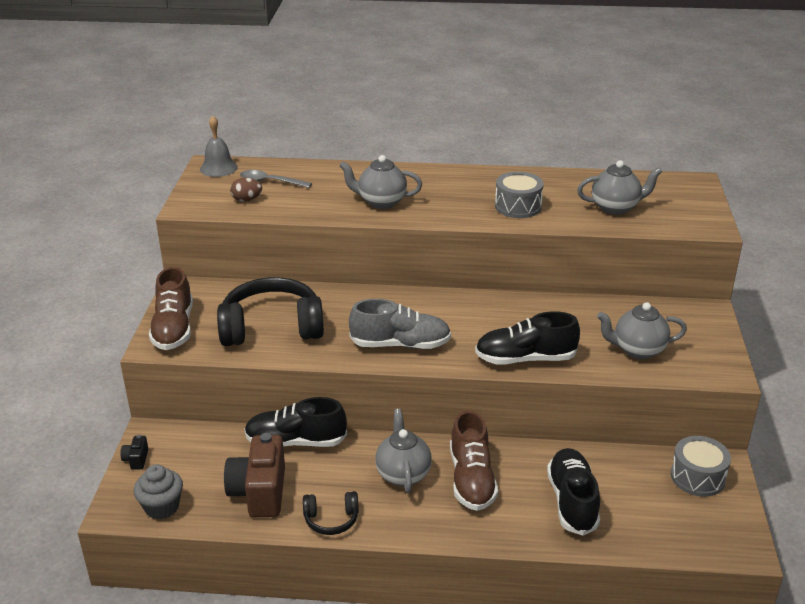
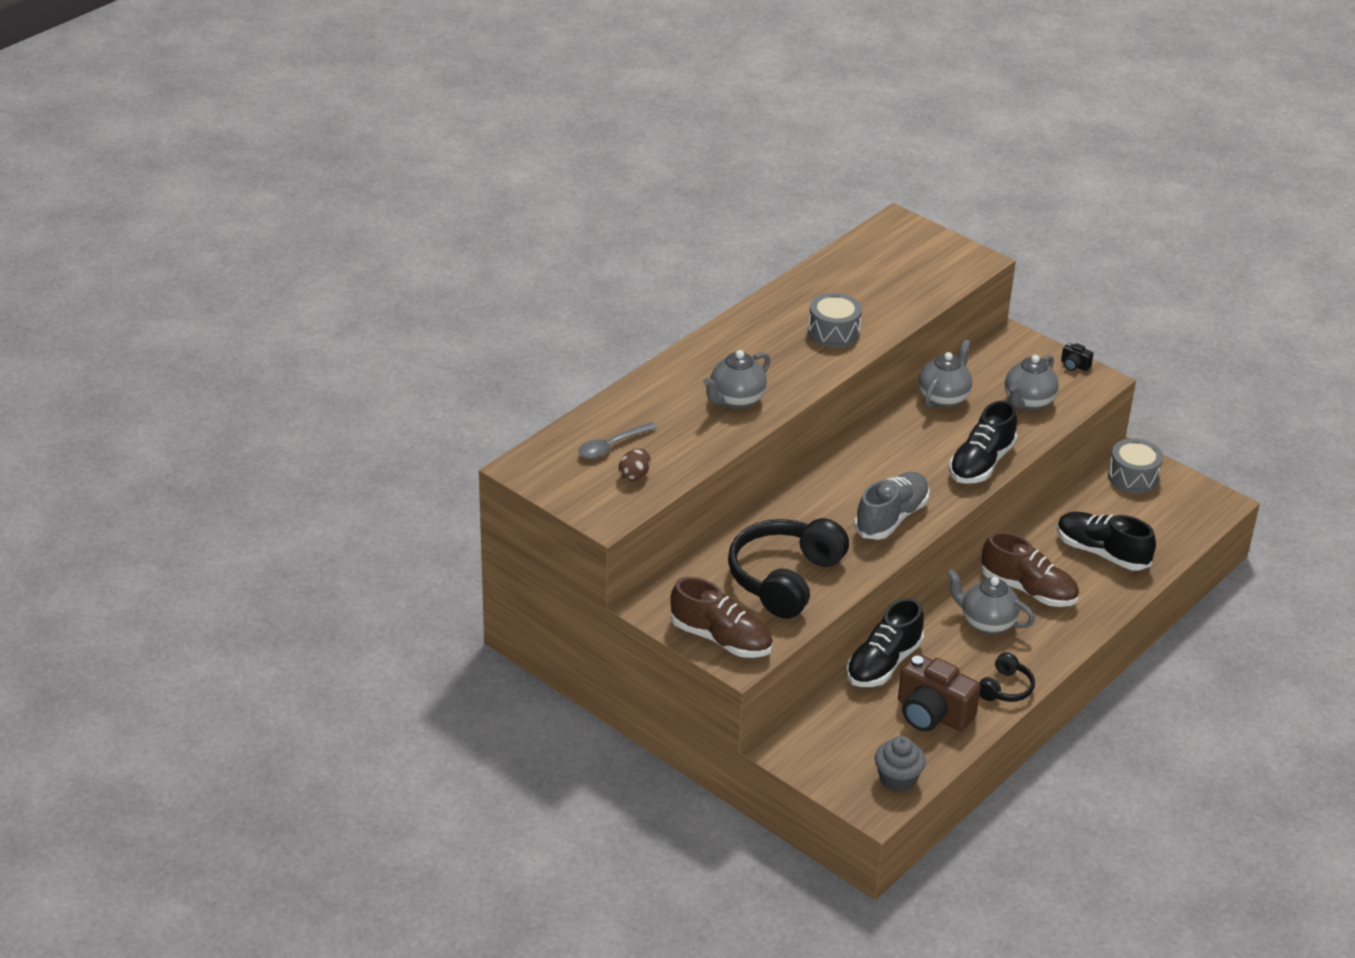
camera: 55 degrees left, 5 degrees up
(136, 459) = (812, 771): black camera -> black camera (1074, 365)
(218, 168) = (537, 465): grey bell -> none
(615, 208) = (895, 285): grey teapot -> grey teapot (943, 398)

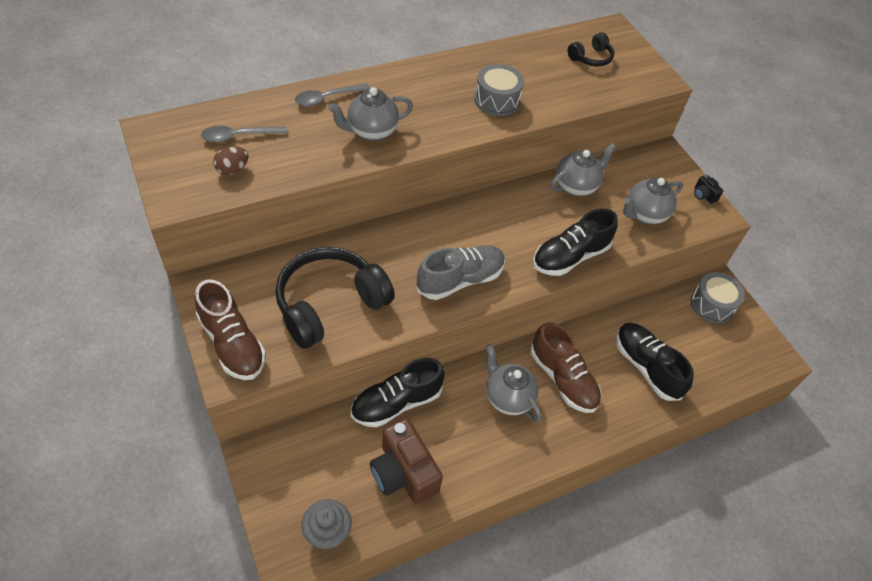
camera: 20 degrees right, 15 degrees up
(666, 384) = (327, 98): none -> grey spoon
(1005, 688) = (483, 473): black headphones -> black headphones (591, 58)

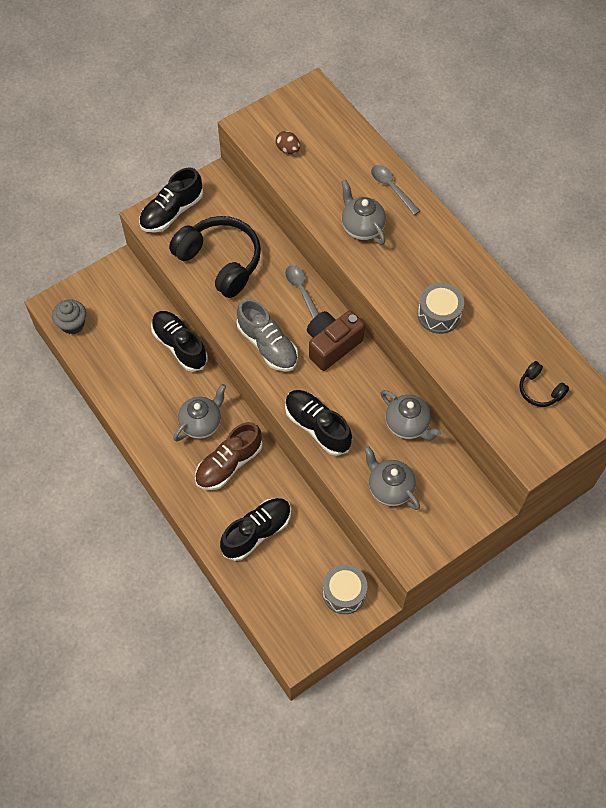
camera: 85 degrees right, 10 degrees up
(232, 343) = (172, 212): brown shoe -> black shoe
(238, 136) = (324, 142): grey spoon -> grey spoon (301, 290)
(403, 473) = (123, 361): brown camera -> brown camera (332, 345)
(703, 195) = (435, 545): black camera -> none

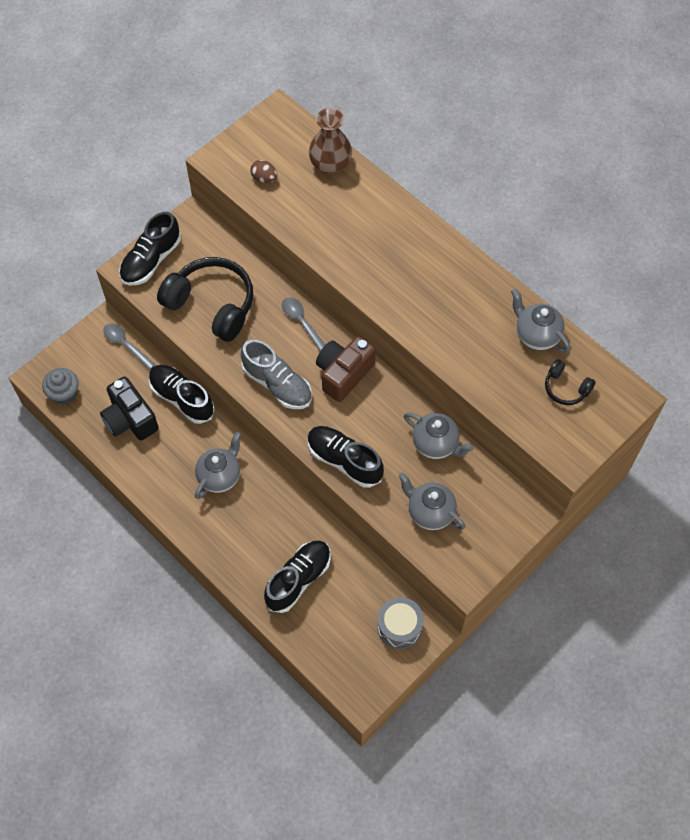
camera: 10 degrees left, 0 degrees up
(128, 357) = (130, 419): none -> black camera
(229, 464) = (256, 513): brown shoe -> none
(353, 144) = (330, 164): none -> brown vase
(362, 227) = (355, 249): grey teapot -> grey teapot (536, 335)
(391, 188) = (378, 203): grey spoon -> grey spoon (126, 345)
(439, 314) = (450, 326): grey drum -> none

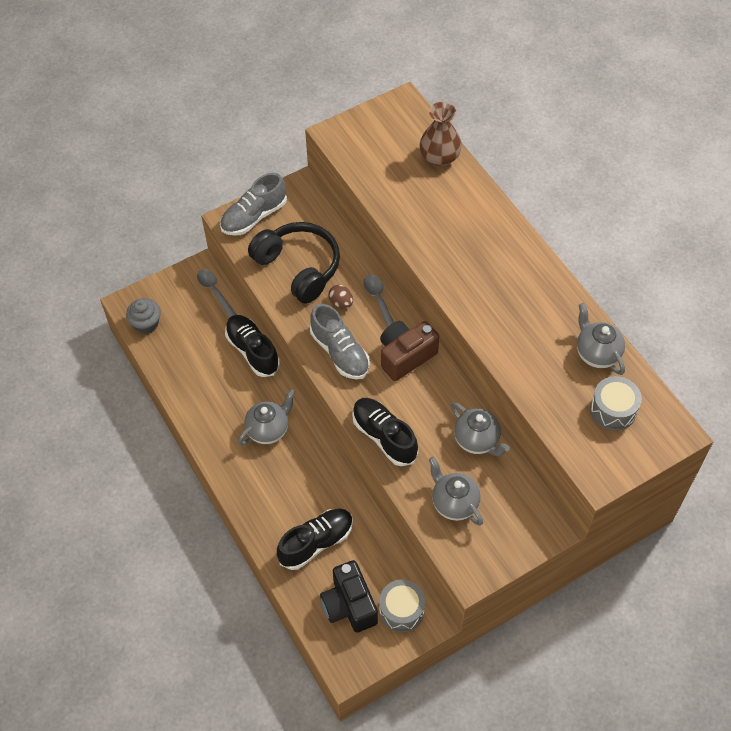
camera: 15 degrees right, 5 degrees down
(130, 419) = (199, 360): black camera -> black camera (349, 605)
(151, 260) = (254, 216): black shoe -> grey shoe
(264, 178) = (373, 159): brown egg -> brown egg (341, 303)
(566, 388) = (613, 410): black headphones -> grey drum

